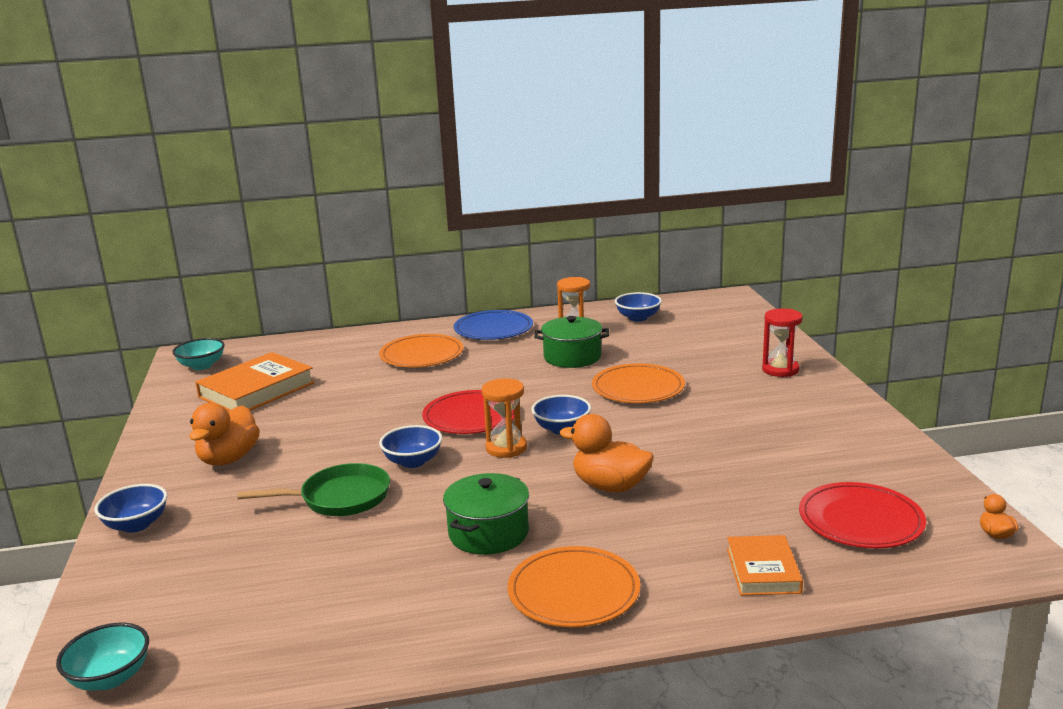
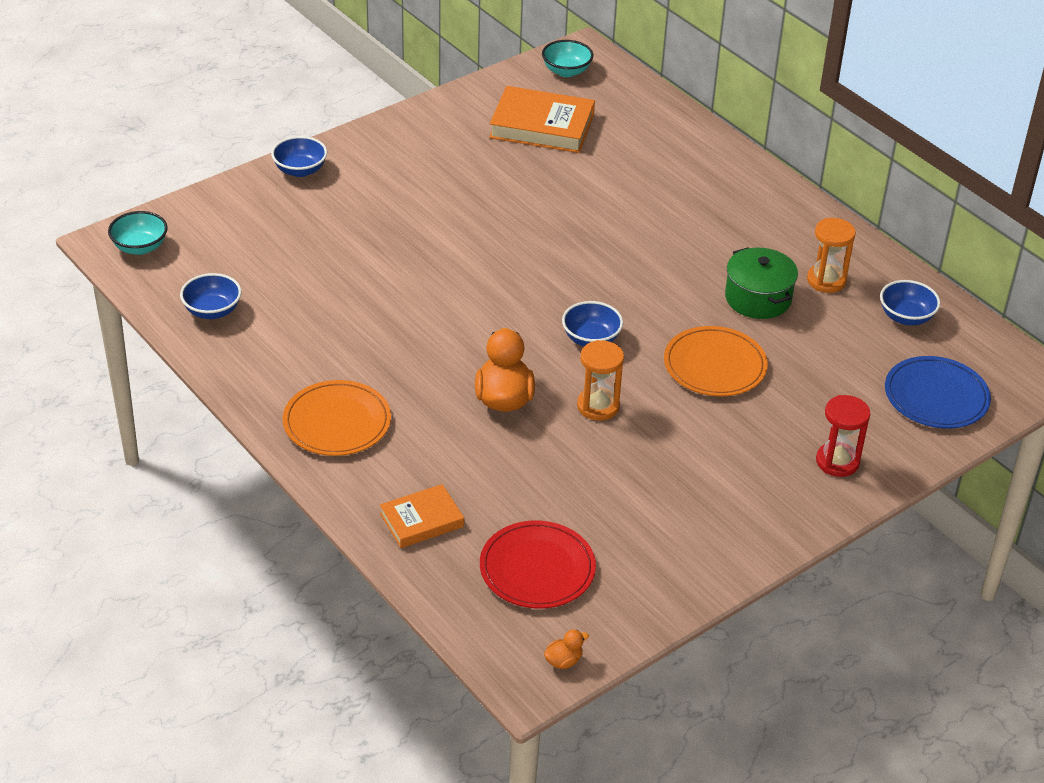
camera: 60 degrees right, 20 degrees up
(228, 459) = (416, 168): orange duck -> none
(339, 498) = (394, 253): green pan -> none
(413, 461) = (474, 270): blue bowl -> blue bowl (212, 311)
(421, 355) = (687, 194): orange plate -> none
(471, 416) = (577, 274): red plate -> none
(488, 533) = (390, 352): green pot -> none
(493, 329) = (789, 219): blue plate -> blue plate (936, 396)
(506, 448) = (532, 316): orange hourglass -> orange hourglass (598, 406)

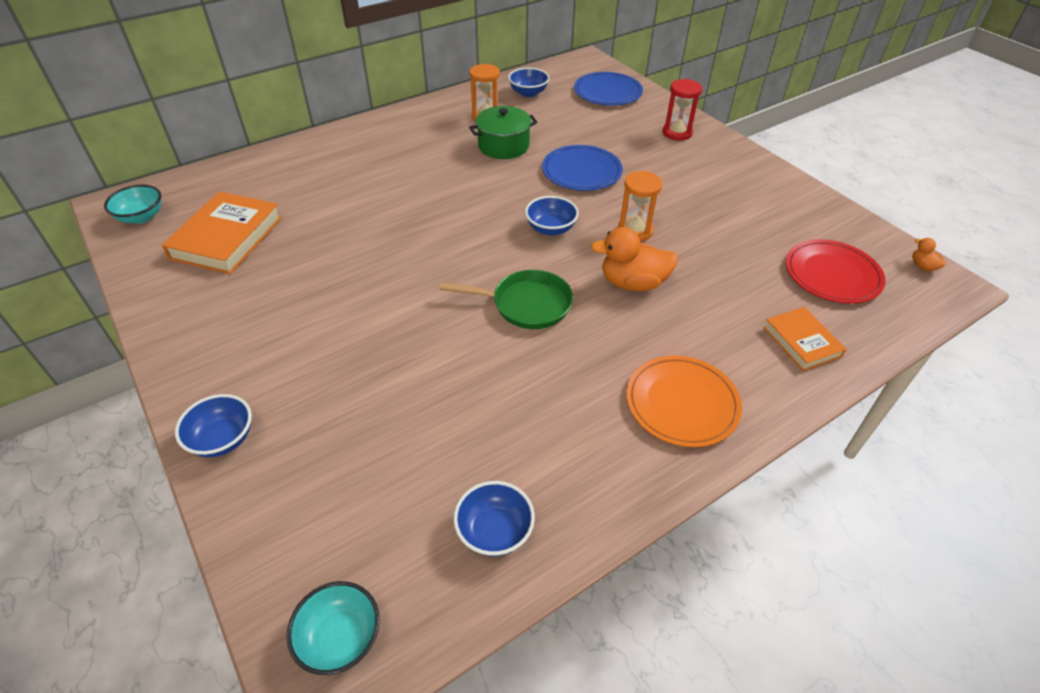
camera: 85 degrees left, 5 degrees up
(463, 323) = (526, 304): none -> green pan
(715, 365) = (581, 171): orange plate -> blue plate

